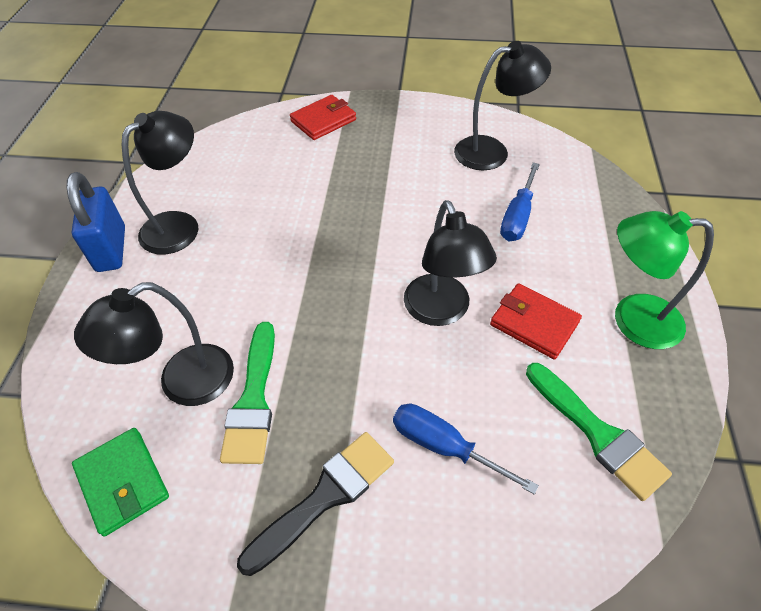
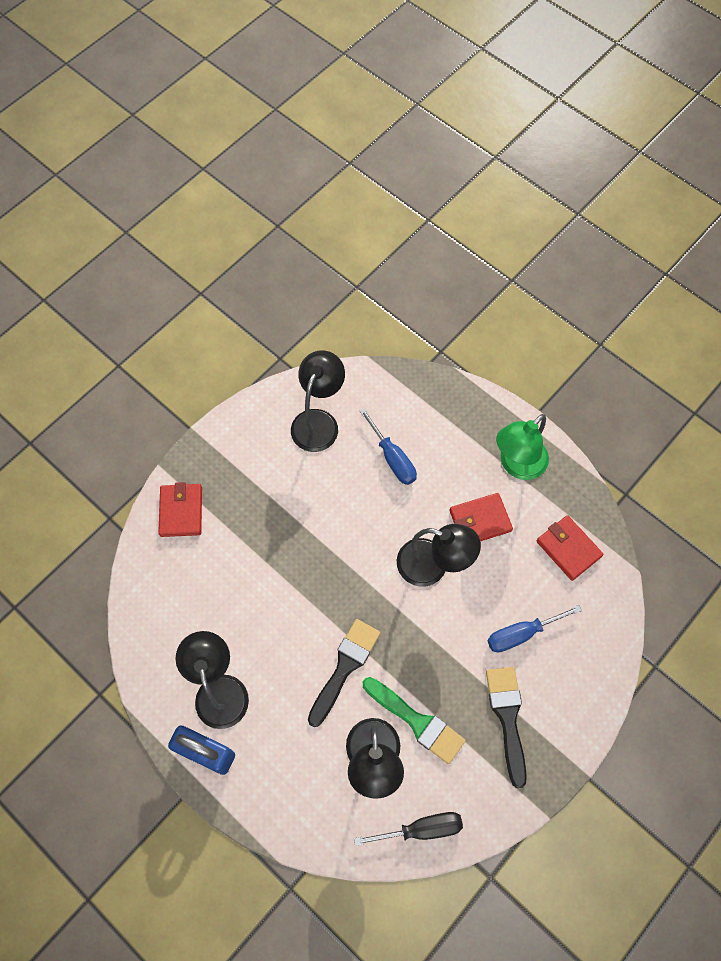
camera: 55 degrees left, 15 degrees up
(123, 482) = (421, 829): green wallet -> black screwdriver
(269, 301) = (345, 667): none -> black brush
(597, 434) = (568, 549): green brush -> red wallet

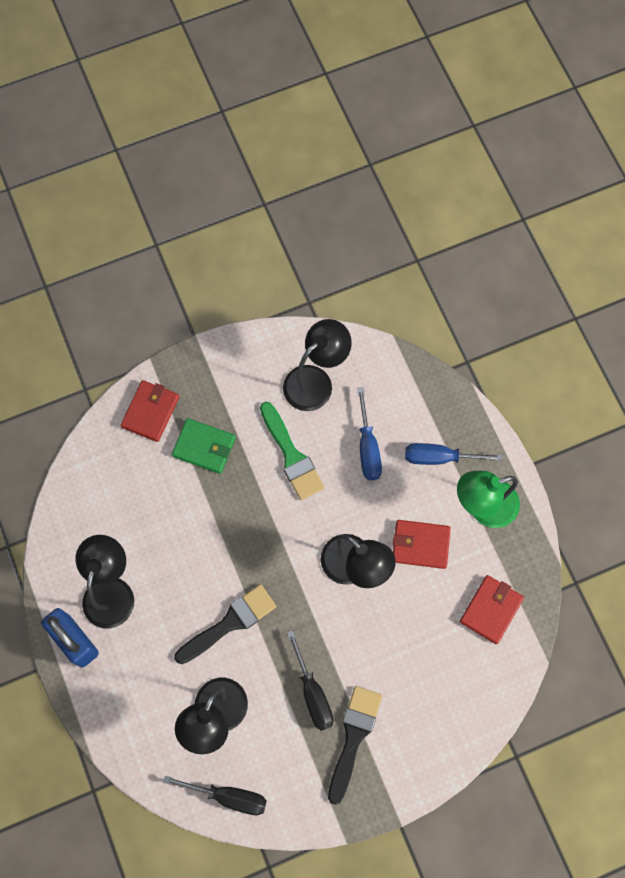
camera: 25 degrees right, 5 degrees up
(245, 520) = (204, 447): none -> green wallet
(417, 721) = (270, 702): green brush -> green brush (291, 456)
(451, 695) = (312, 693): none -> black screwdriver
(521, 633) = (405, 668): blue screwdriver -> blue screwdriver (440, 457)
(568, 549) = (491, 610): red wallet -> red wallet turned 45 degrees clockwise

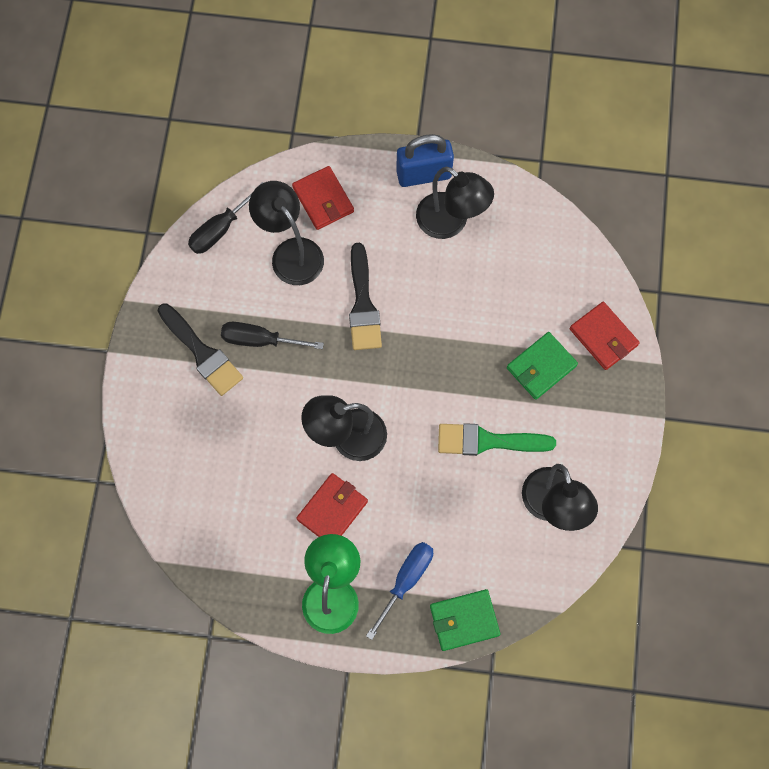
camera: 120 degrees right, 0 degrees up
(368, 447) = (455, 517): blue screwdriver -> none
(442, 399) = (464, 620): none -> green wallet
(491, 610) = (234, 538): red wallet -> red wallet (323, 199)

